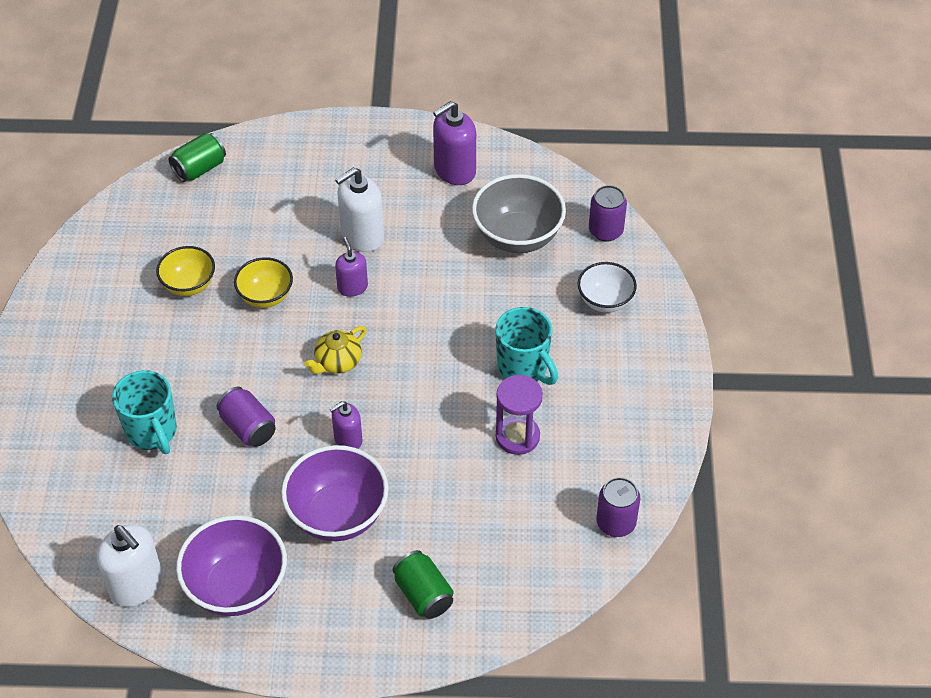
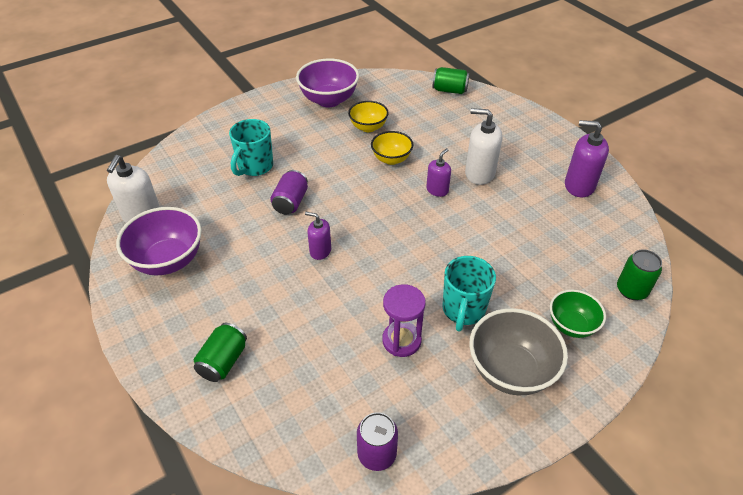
camera: 55 degrees right, 5 degrees down
(337, 362) = (375, 214): yellow teapot -> none
(337, 515) = (257, 278): purple bowl -> purple bowl (329, 100)
(517, 237) = (567, 245): grey bowl -> grey bowl (510, 370)
(605, 231) = (631, 290): purple can -> green can
(605, 301) = (571, 325): white bowl -> green bowl

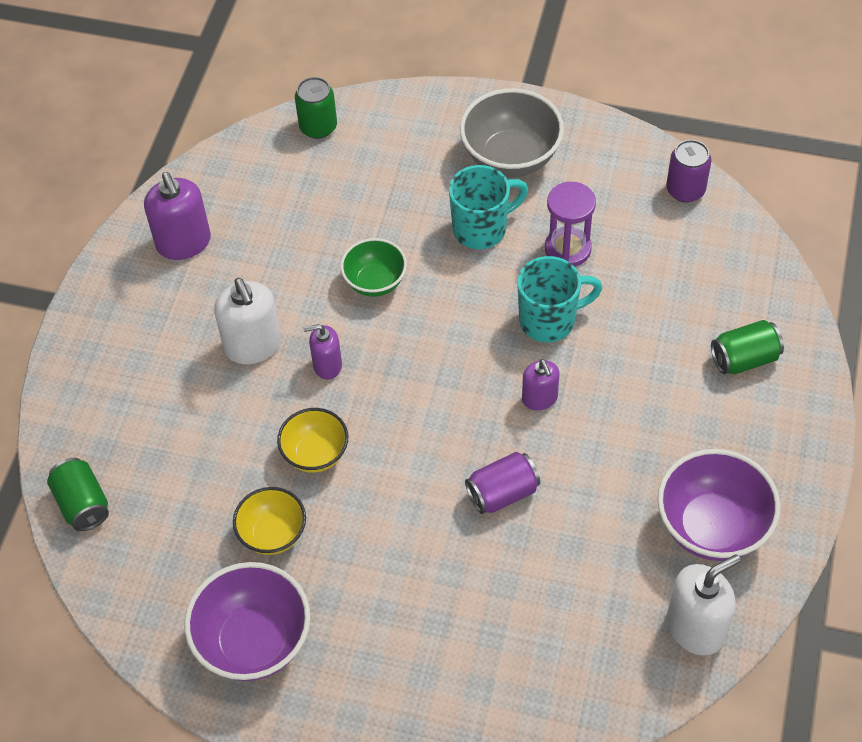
camera: 130 degrees left, 10 degrees up
(255, 167) = (487, 594): turquoise mug -> turquoise mug (549, 320)
(571, 325) = (412, 146): green bowl -> green bowl (375, 282)

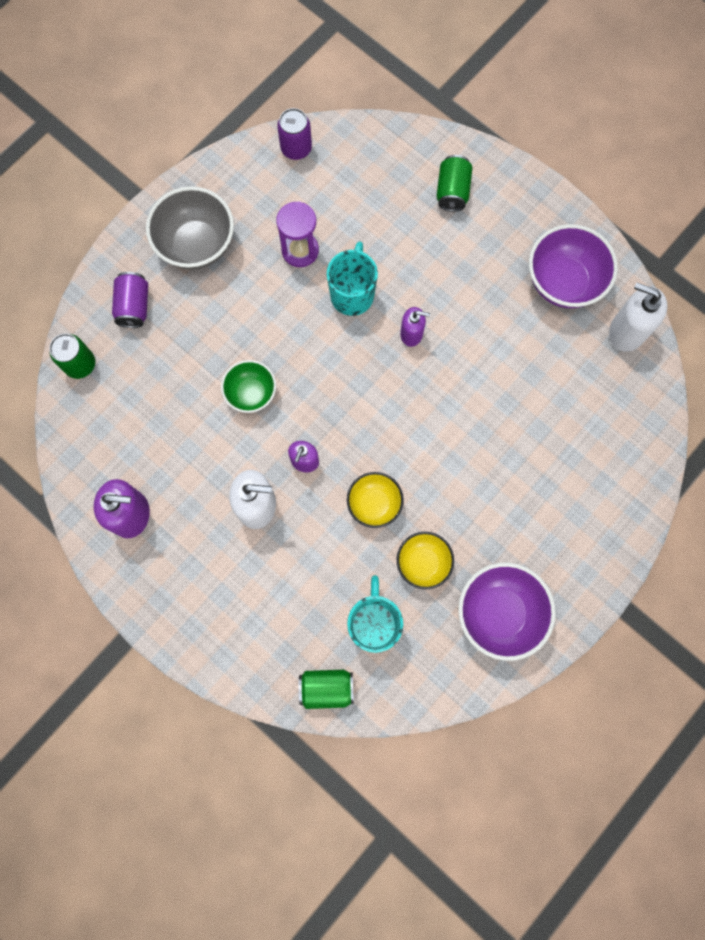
camera: 65 degrees left, 20 degrees up
(482, 228) = (248, 297): turquoise mug -> turquoise mug (373, 623)
(502, 493) = (471, 396): purple can -> purple can (134, 306)
(695, 627) = (626, 331): white soap dispenser -> white soap dispenser turned 60 degrees counterclockwise

